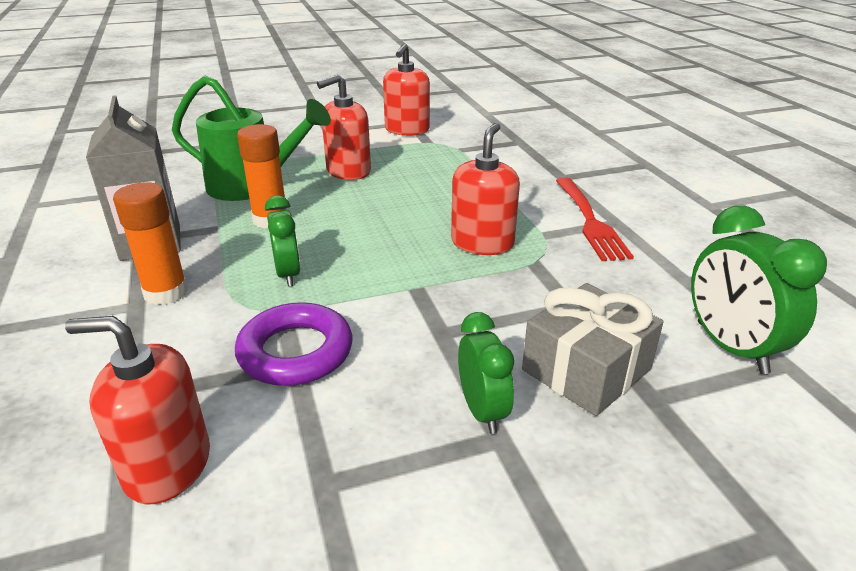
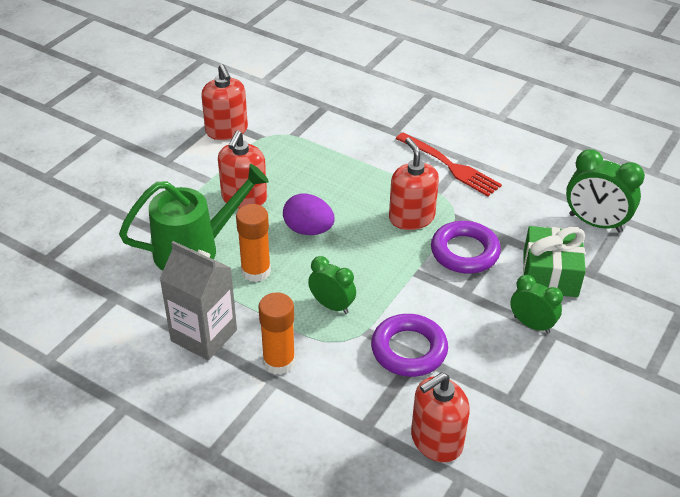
camera: 40 degrees left, 10 degrees up
(365, 211) = (308, 230): none -> purple egg
(500, 296) = (464, 252): none -> purple ring
(586, 370) = (550, 274): grey gift -> green gift

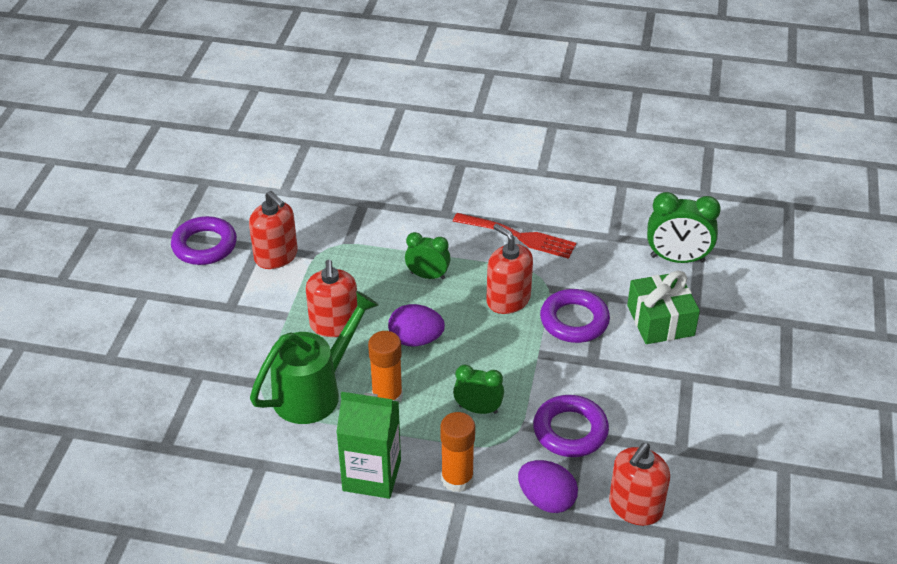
camera: 20 degrees left, 0 degrees up
(173, 108) = (204, 245): none -> purple ring
(204, 335) = (372, 475): grey carton -> green carton
(352, 407) = (546, 500): none -> purple egg
(531, 324) = (666, 374): green clock -> green clock (427, 276)

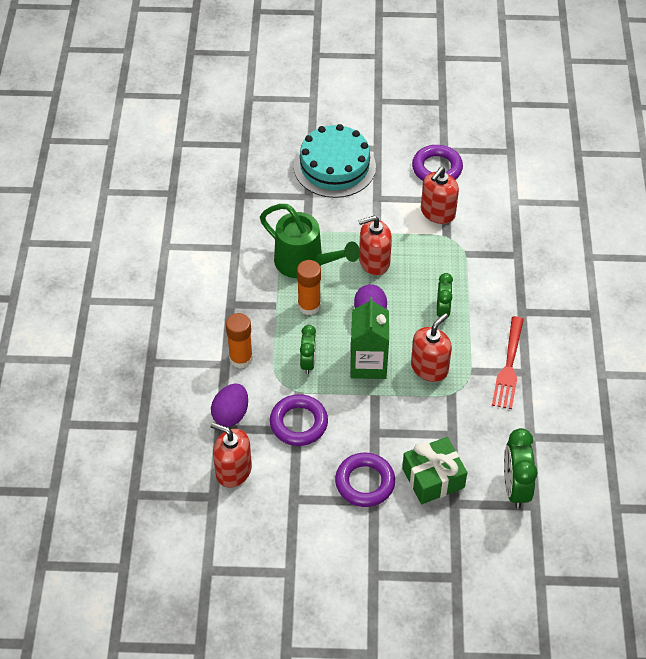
camera: 80 degrees right, 10 degrees up
(157, 339) = (334, 166): none -> turquoise cake
(372, 475) = (235, 309): green carton -> green carton (368, 364)
(574, 320) = (417, 416): purple ring -> purple ring (365, 482)

